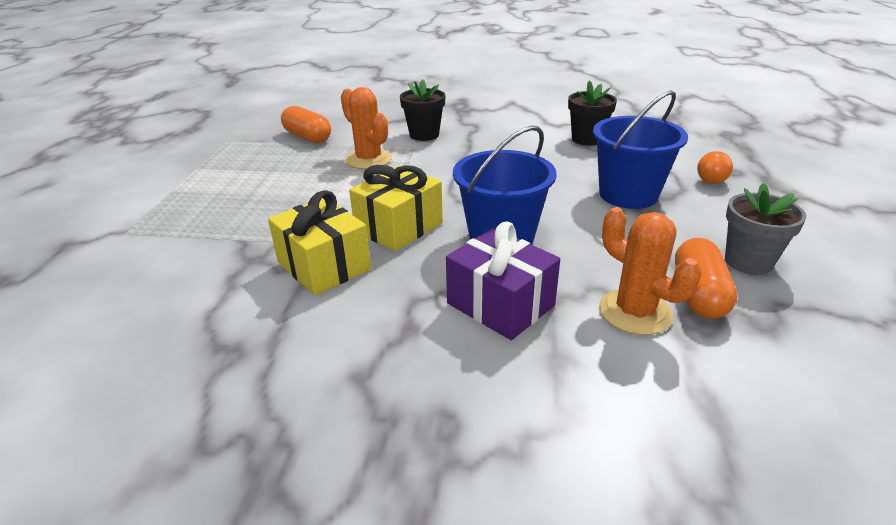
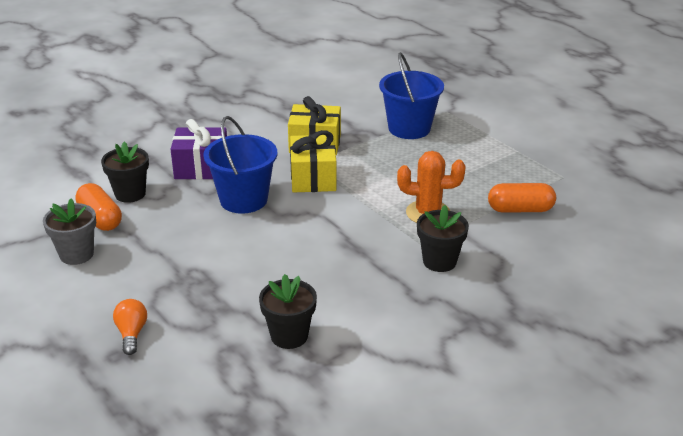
camera: 135 degrees right, 0 degrees up
(628, 194) = (192, 277): blue bucket -> blue bucket (409, 128)
(635, 312) = (130, 194): orange cactus -> black flower pot

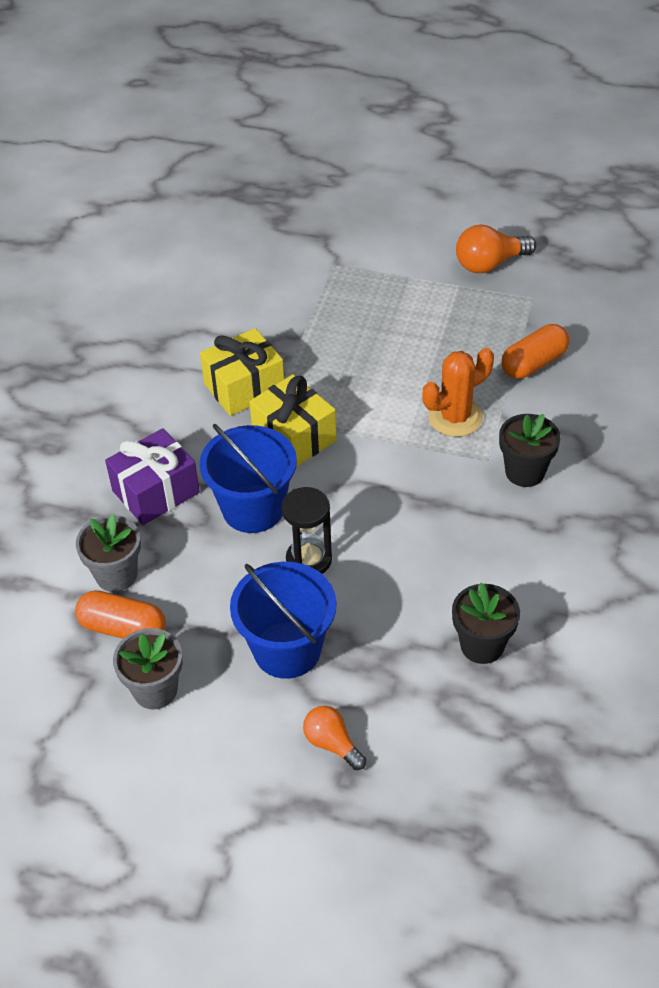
camera: 35 degrees left, 15 degrees up
(130, 194) = (116, 575): black flower pot -> grey flower pot
(242, 238) = (309, 560): none -> black hourglass
(409, 128) = (321, 311): blue bucket -> blue bucket (287, 649)
(553, 149) = (490, 264): none -> orange light bulb

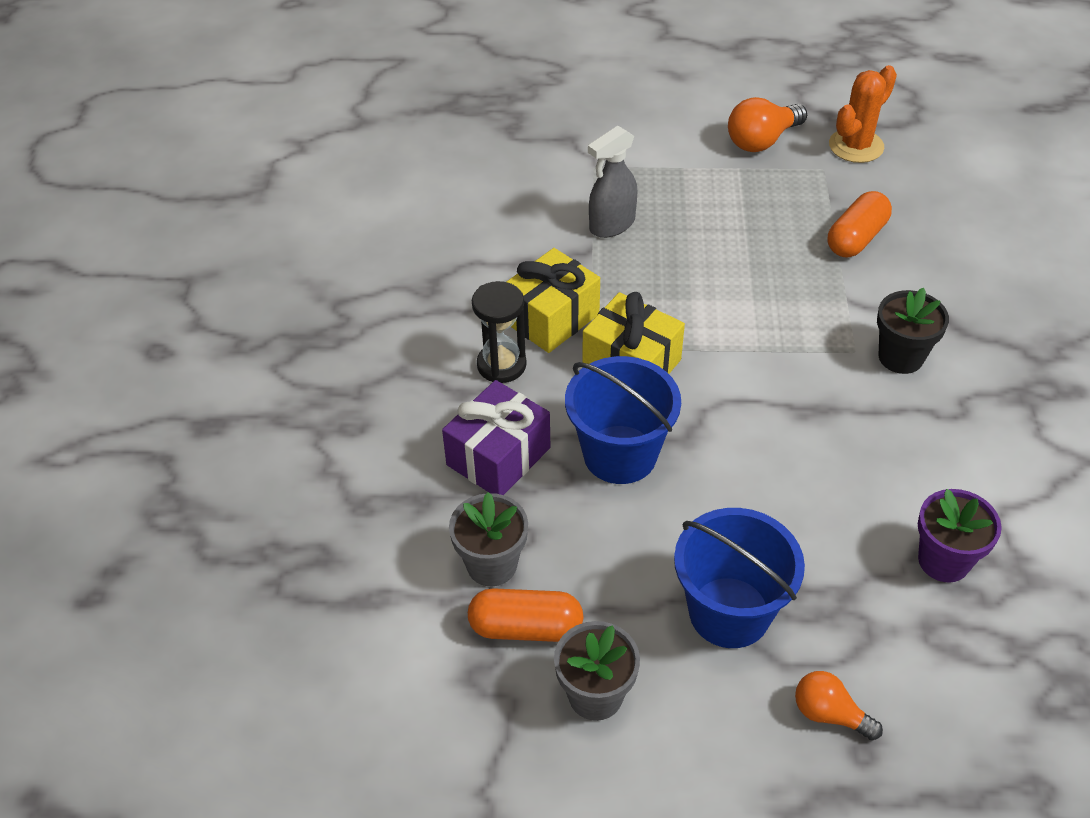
camera: 15 degrees left, 0 degrees up
(309, 560) = (708, 501): black hourglass -> black hourglass (501, 365)
(327, 317) = (611, 225): none -> grey spray bottle
(455, 417) = (799, 311): orange cactus -> orange cactus (856, 146)
(482, 645) = (943, 561): black flower pot -> purple flower pot

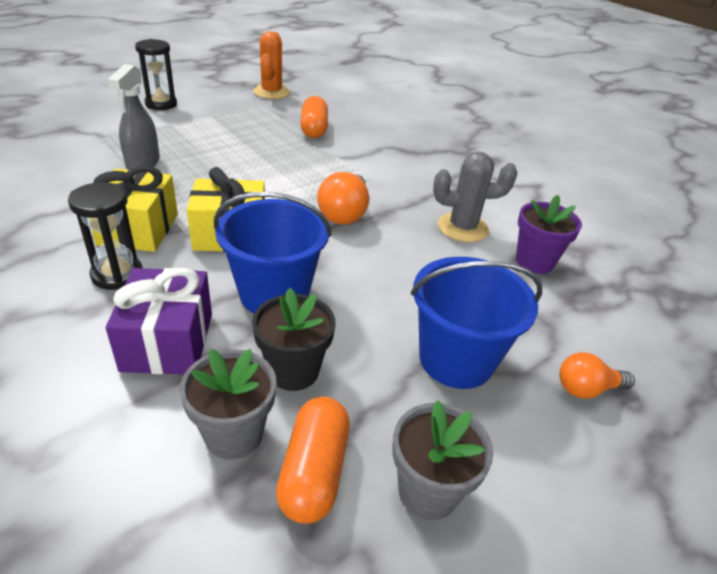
camera: 45 degrees left, 10 degrees down
(525, 627) = (314, 471): orange capsule -> orange capsule turned 45 degrees counterclockwise
(695, 127) = (161, 104): none -> black hourglass
(762, 141) = (212, 101): orange light bulb -> orange light bulb (345, 213)
(900, 357) = (397, 173): black flower pot -> black flower pot (293, 371)
(902, 474) = (462, 228): none -> grey cactus

